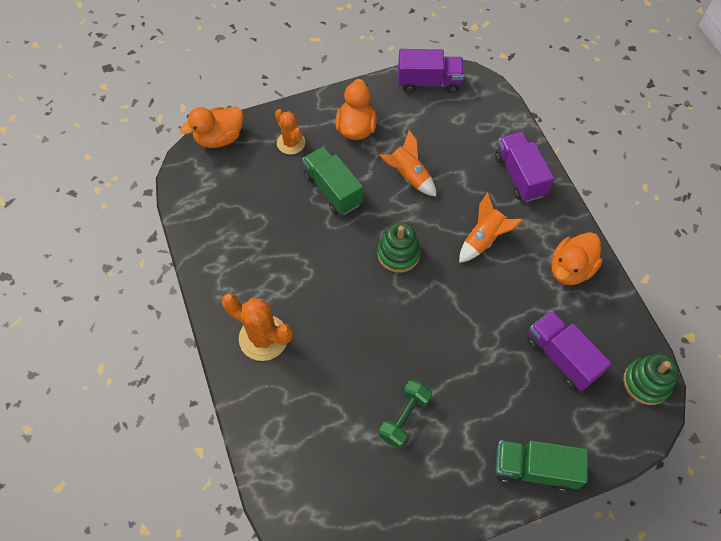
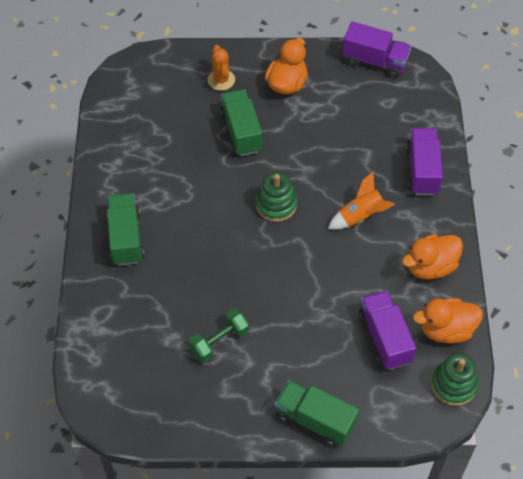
camera: 20 degrees right, 5 degrees down
(219, 138) = (158, 57): orange duck -> orange duck (446, 330)
(263, 338) = (126, 238): orange cactus -> green truck
(408, 176) = (316, 140): orange rocket -> none

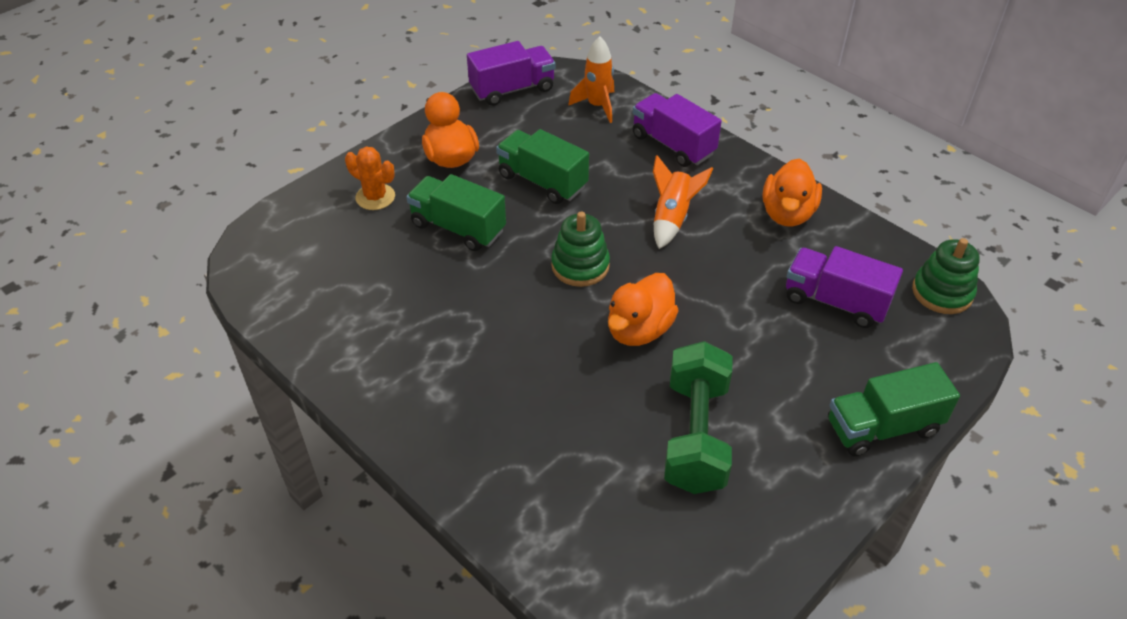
camera: 45 degrees left, 10 degrees down
(126, 238) = (459, 417): green truck -> green truck (542, 181)
(219, 341) = (695, 435): green dumbbell -> green dumbbell, size x1.60
(411, 110) = (597, 106): none -> orange rocket
(446, 330) = (872, 253): orange duck -> orange duck (639, 330)

